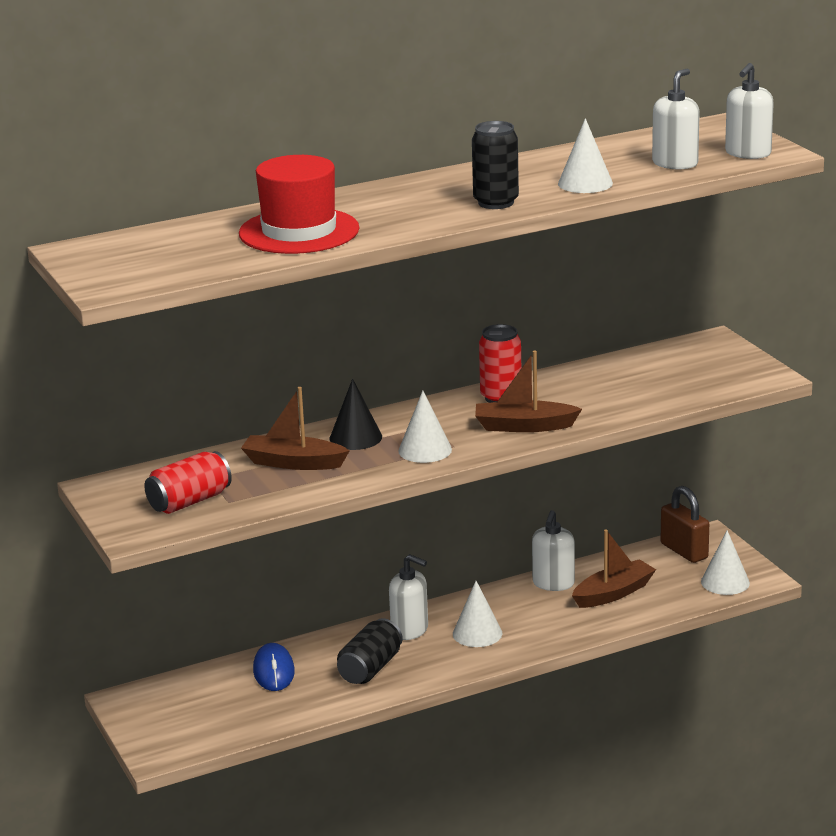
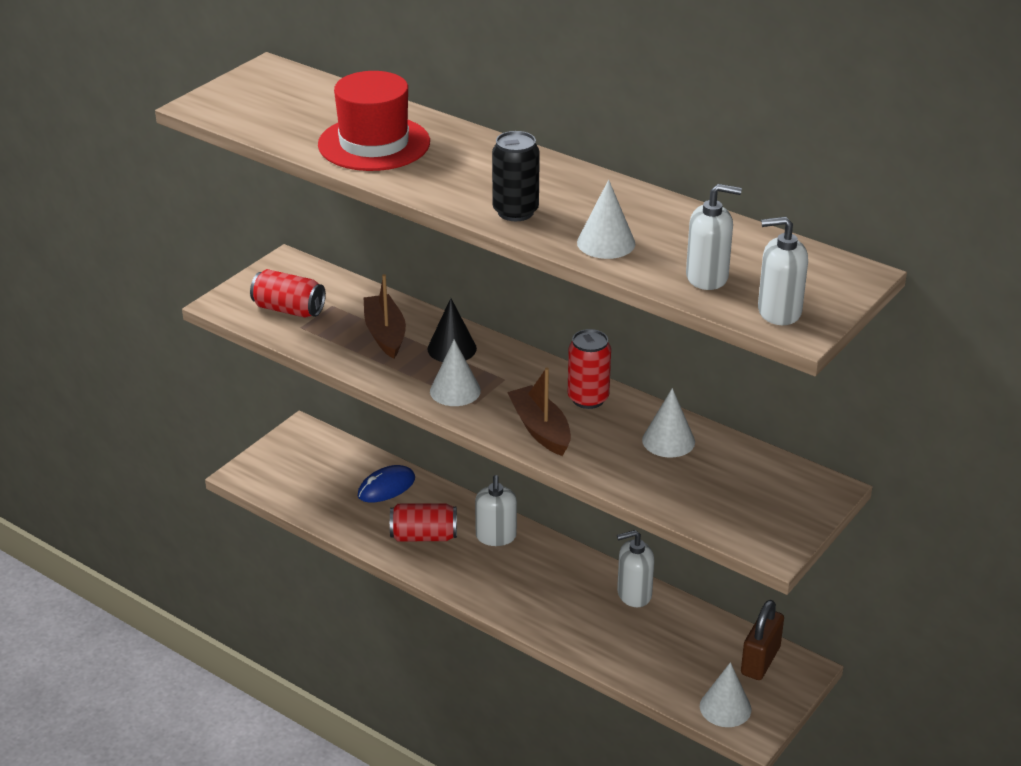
camera: 60 degrees right, 10 degrees up
(370, 668) = (424, 536): black can -> red can
(477, 633) = (518, 577): white cone -> white cone (668, 440)
(613, 593) = (646, 638): brown boat -> none

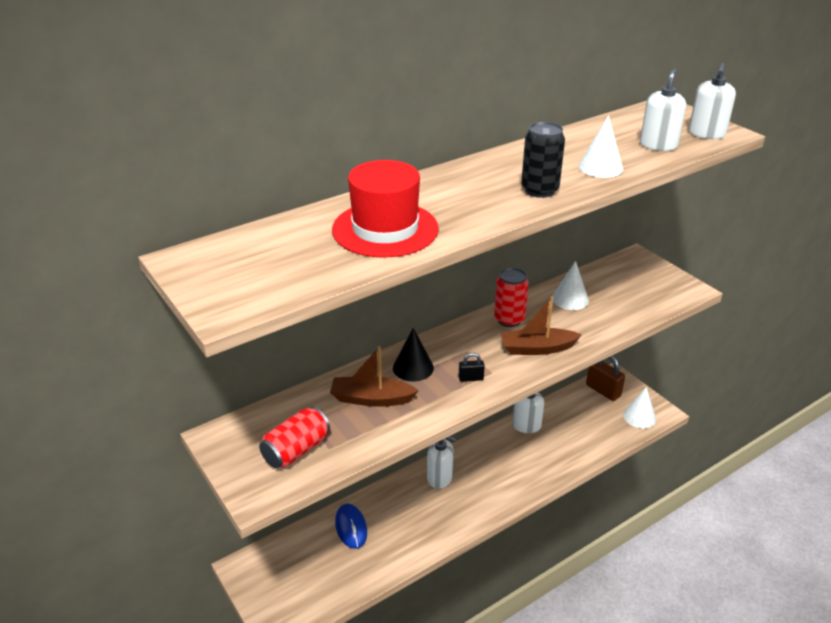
camera: 70 degrees left, 0 degrees up
(424, 536) = (421, 519): red can -> none
(455, 391) = (471, 378): white cone -> black padlock

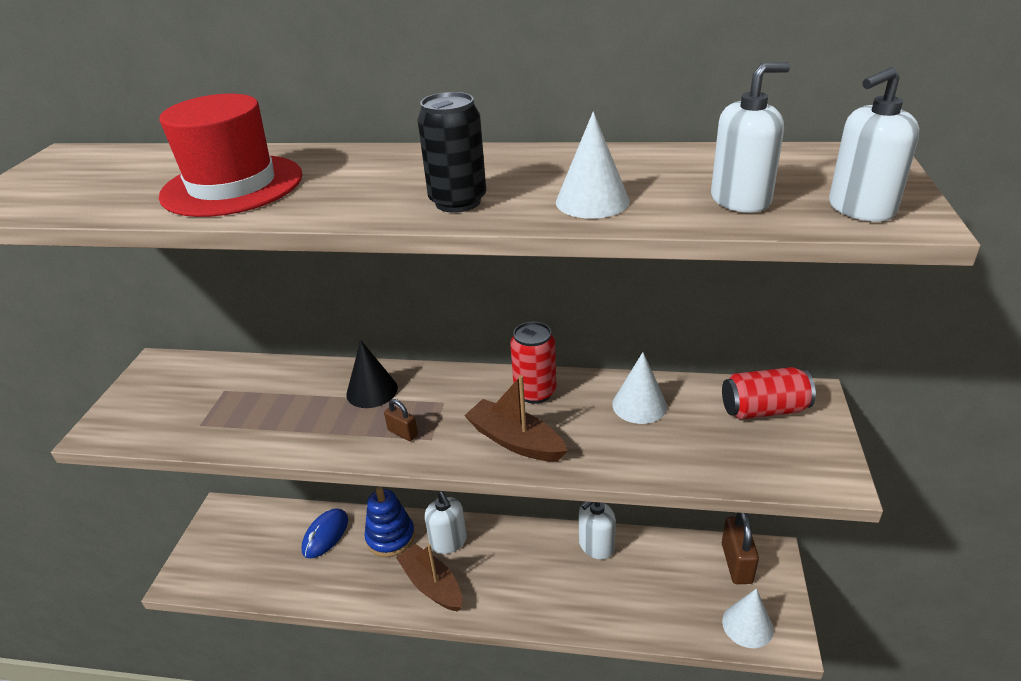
camera: 45 degrees right, 0 degrees up
(296, 450) = (178, 410): red can -> red can (764, 410)
(371, 399) = (295, 400): brown boat -> brown boat (432, 585)
(399, 499) = (390, 537): none -> blue stacking toy
(471, 378) = (403, 433): black padlock -> brown padlock

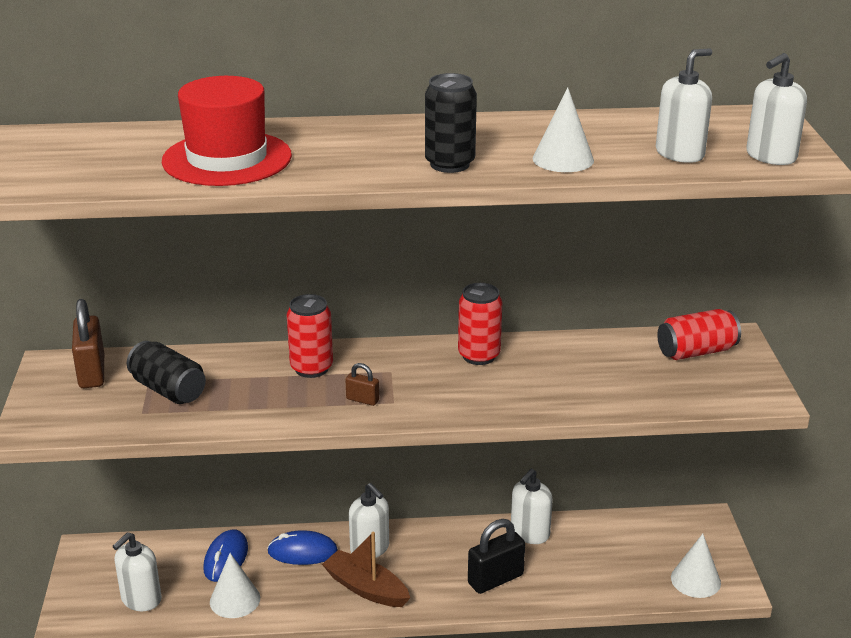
camera: 15 degrees left, 5 degrees down
(235, 402) = (168, 390): none -> black can
(243, 567) = (141, 599): none -> white soap dispenser
(372, 391) = (311, 368): black cone -> red can
(390, 537) = (302, 552): blue stacking toy -> blue mouse
(515, 441) = (476, 396): brown boat -> none
(551, 593) = (495, 579): none -> black padlock
(639, 405) = (582, 357): white cone -> white cone (235, 600)
(736, 563) = (674, 531): brown padlock -> brown padlock (92, 372)

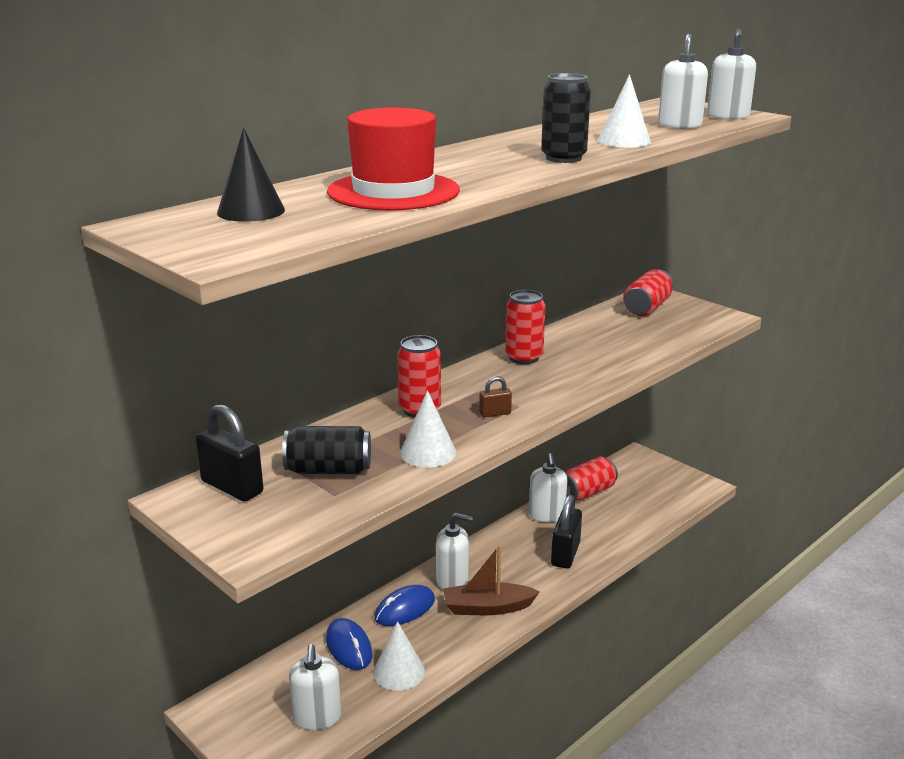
camera: 40 degrees left, 5 degrees down
(92, 372) = (232, 487): brown padlock -> black padlock
(94, 146) = (251, 211): none -> black cone
(599, 531) = (587, 492): none -> red can
(695, 580) = (679, 492): white cone -> white cone (428, 452)

